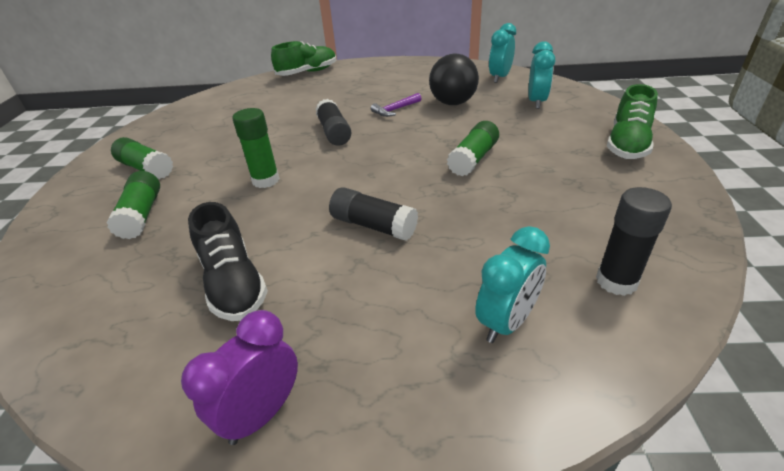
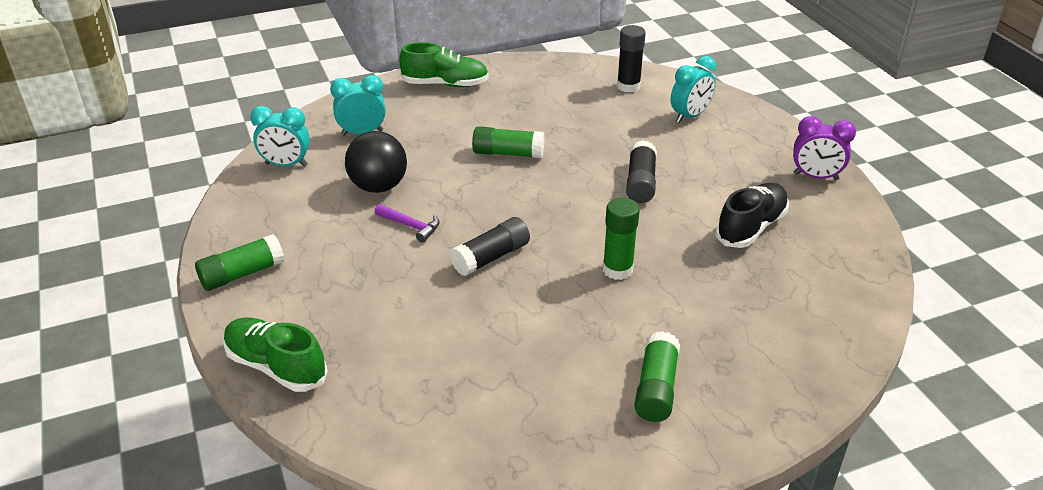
camera: 115 degrees left, 0 degrees up
(141, 215) = (728, 331): green glue stick -> green glue stick (242, 274)
(506, 322) = (690, 116): turquoise clock -> turquoise clock turned 120 degrees clockwise

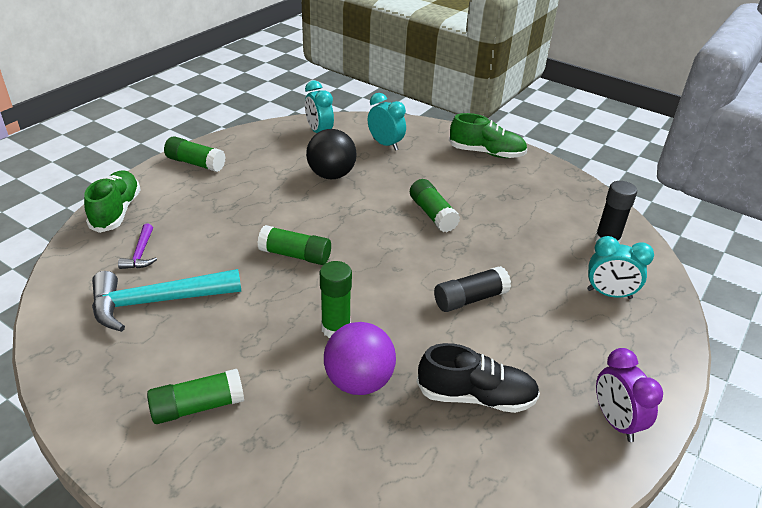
camera: 55 degrees right, 0 degrees up
(411, 226) = (300, 205): purple hammer -> purple hammer (141, 253)
(445, 84) = (486, 153): green shoe -> green shoe turned 45 degrees counterclockwise
(481, 376) = (157, 302): none -> turquoise hammer
(491, 257) = (295, 255): black glue stick -> green glue stick
(693, 281) = (359, 381): none -> purple ball

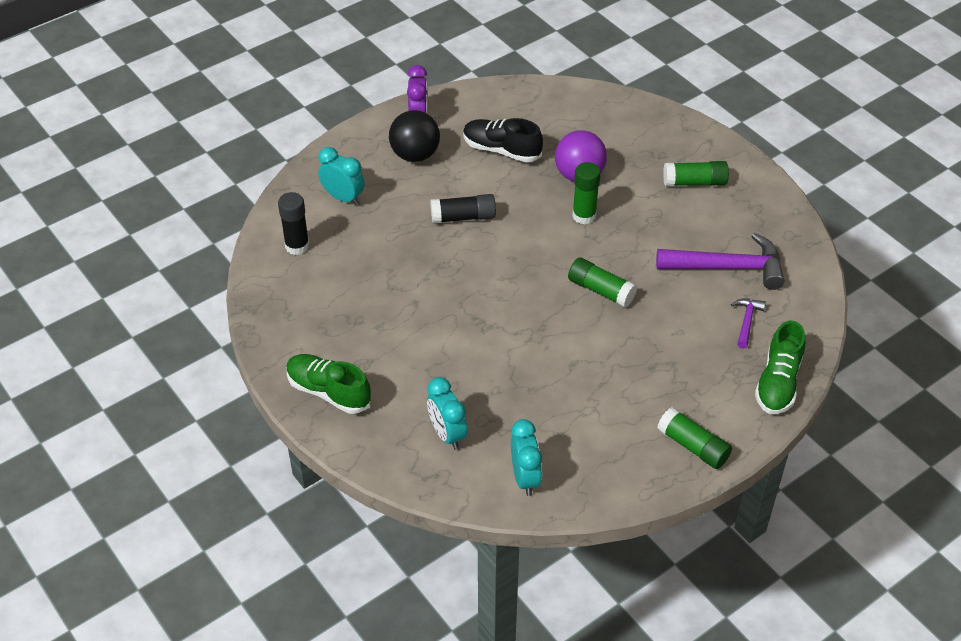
camera: 160 degrees left, 10 degrees up
(157, 302) = (728, 267): turquoise hammer -> purple hammer
(331, 175) = (534, 392): black ball -> black ball (415, 155)
(432, 214) = (447, 311): green glue stick -> none

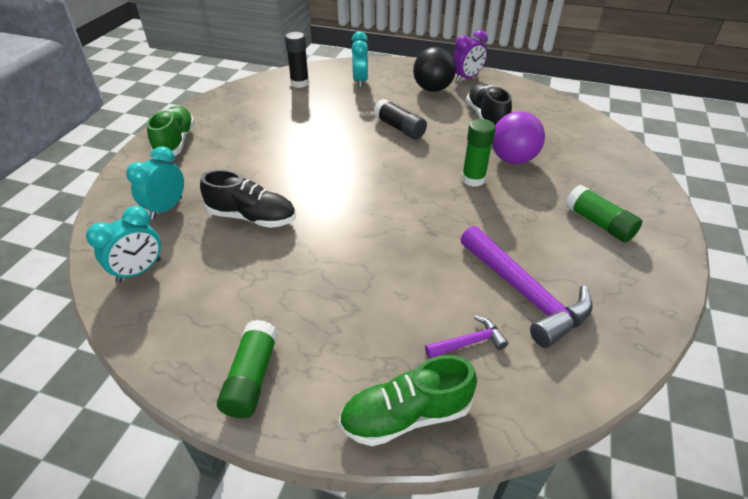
camera: 55 degrees right, 5 degrees down
(513, 379) = (252, 217): none -> black shoe
(600, 290) = (400, 223): green glue stick -> none

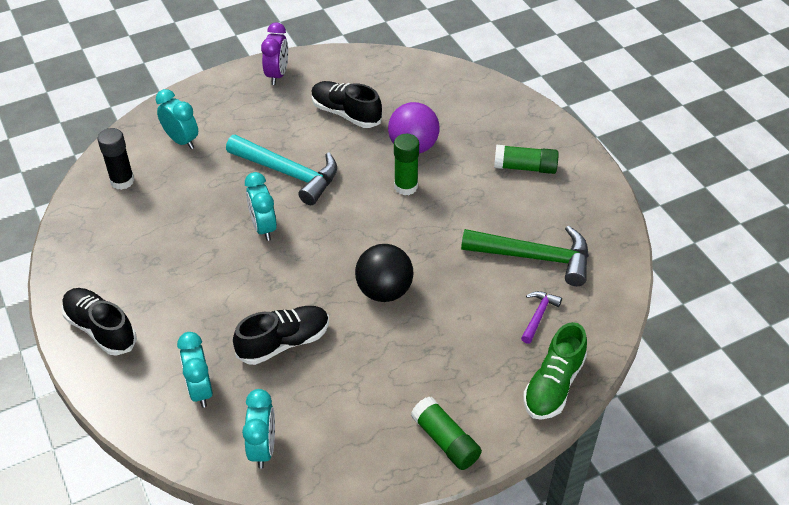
camera: 45 degrees left, 5 degrees up
(176, 142) = (101, 329): green shoe -> black shoe
(340, 147) = (263, 227): none -> turquoise clock
(399, 128) = (288, 173): black glue stick -> turquoise hammer
(432, 89) = (262, 108): black ball -> black ball (384, 291)
(524, 293) = (534, 257): purple hammer -> green hammer

